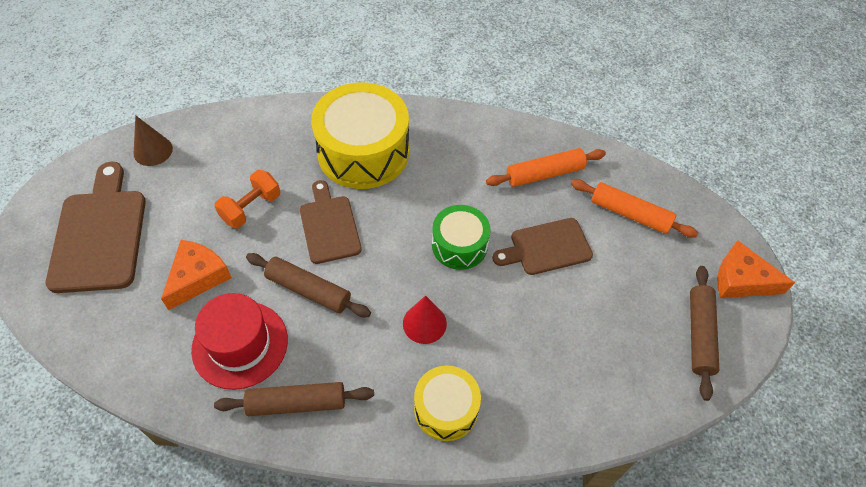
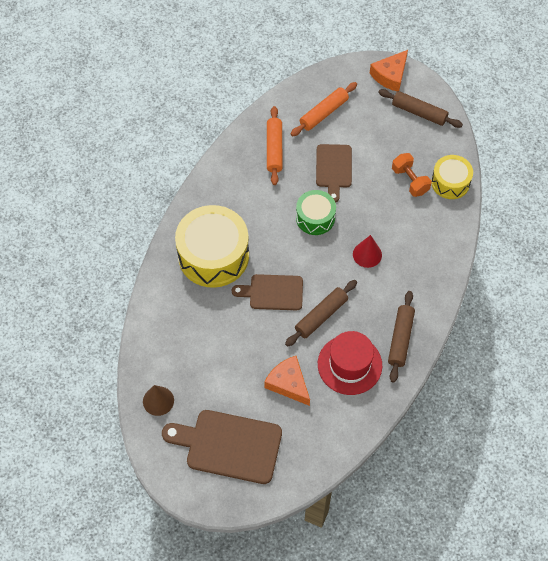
camera: 70 degrees left, 5 degrees up
(251, 208) = (239, 340): orange dumbbell -> orange dumbbell (410, 181)
(446, 409) = (427, 259): yellow drum -> yellow drum (450, 182)

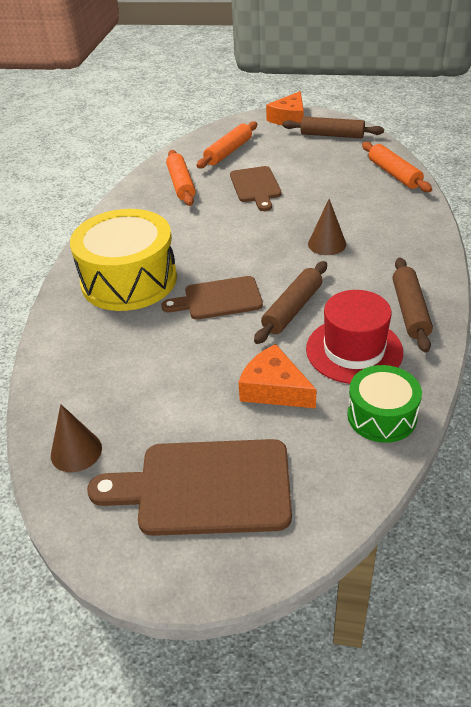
camera: 10 degrees left, 20 degrees down
(315, 218) = (249, 226): green drum -> green drum (381, 416)
(367, 254) = (327, 244): red cone -> brown cone
(410, 181) = (347, 180): orange dumbbell -> none
(450, 182) = (394, 174): yellow drum -> orange rolling pin

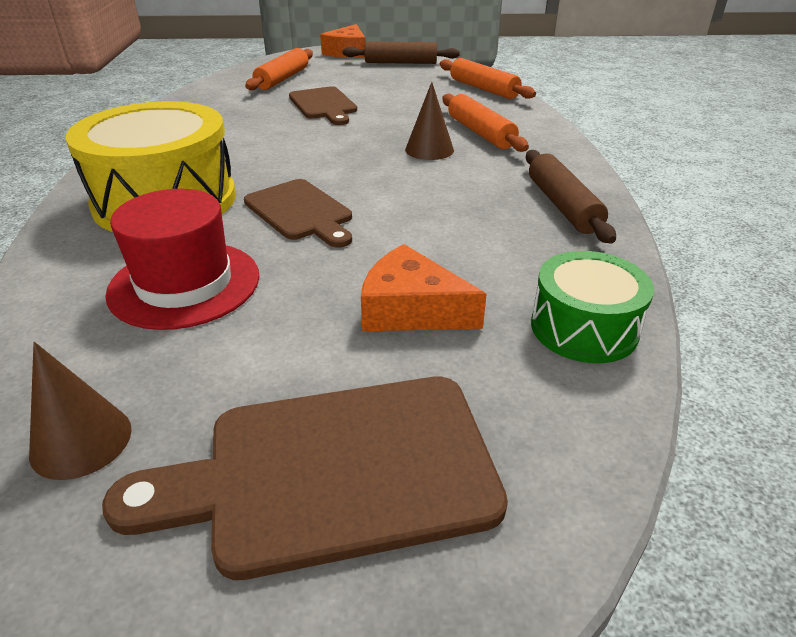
camera: 15 degrees left, 5 degrees down
(181, 184) = (228, 107): orange rolling pin -> orange rolling pin (480, 133)
(218, 299) = (300, 212): brown cutting board -> brown cutting board turned 105 degrees counterclockwise
(292, 309) = (407, 215): brown rolling pin -> none
(354, 350) = (509, 253): red hat -> red hat (184, 284)

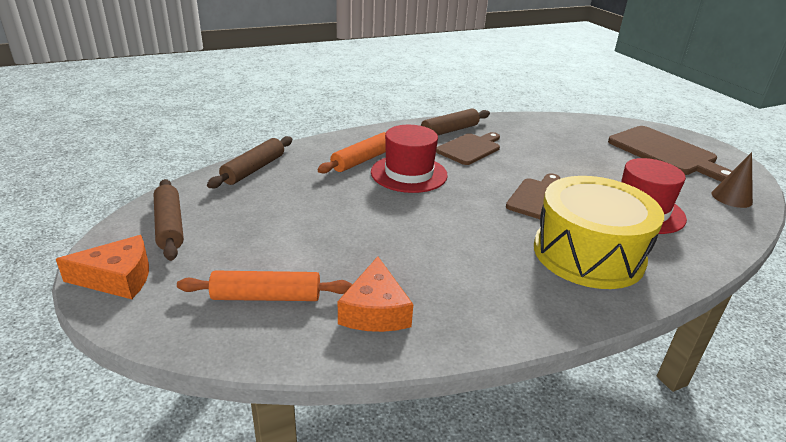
camera: 115 degrees left, 5 degrees down
(323, 105) = (345, 240): brown cutting board -> brown cutting board (470, 148)
(411, 309) = (578, 153): orange cheese -> orange cheese (375, 310)
(429, 150) = (409, 173): brown cone -> red hat
(483, 89) = (254, 169): orange rolling pin -> brown rolling pin
(584, 328) = (545, 123): green drum -> none

